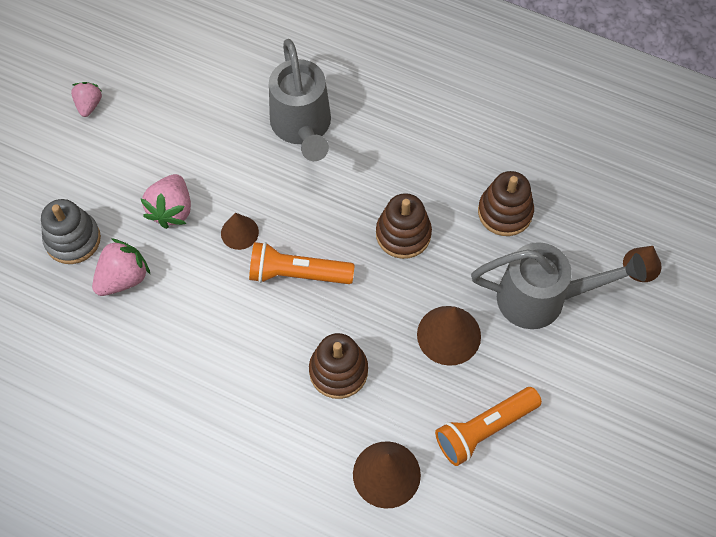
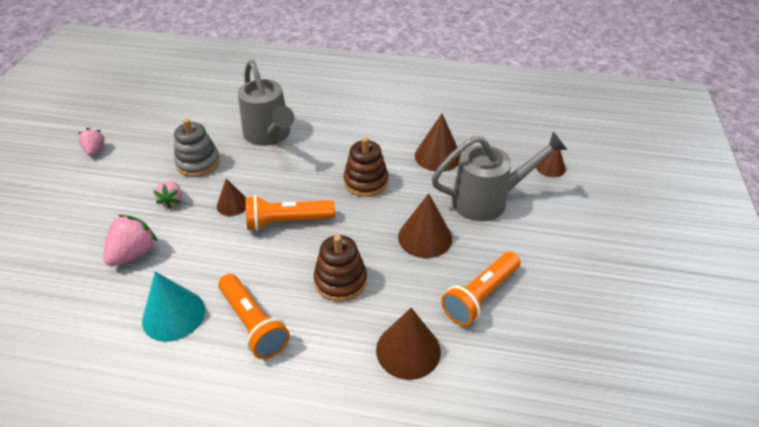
camera: 15 degrees left, 20 degrees down
(73, 239) = (84, 235): grey stacking toy -> grey stacking toy (198, 163)
(158, 370) = (173, 315): none -> turquoise cone
(172, 210) = (172, 201): pink strawberry -> pink strawberry, size x0.64
(236, 402) = (253, 324): none -> orange flashlight
(505, 212) = (438, 156): brown stacking toy -> brown cone

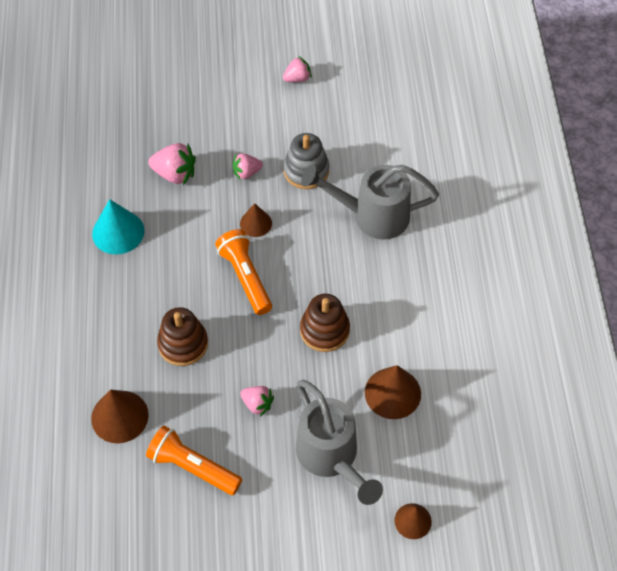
camera: 75 degrees right, 15 degrees up
(253, 324) = (121, 292): orange flashlight -> none
(269, 135) = (372, 216): grey watering can -> grey watering can turned 45 degrees clockwise
(425, 237) = (257, 404): brown cone -> pink strawberry

